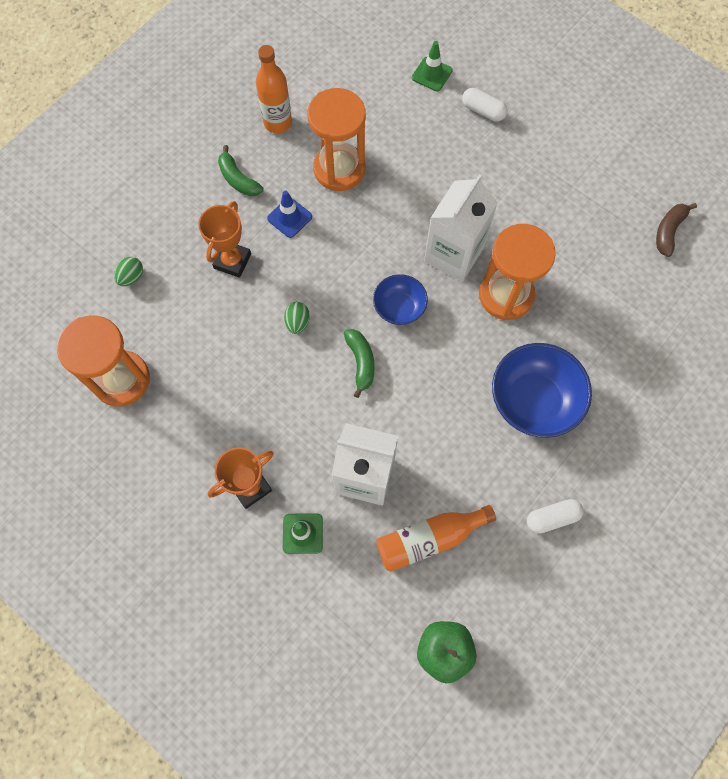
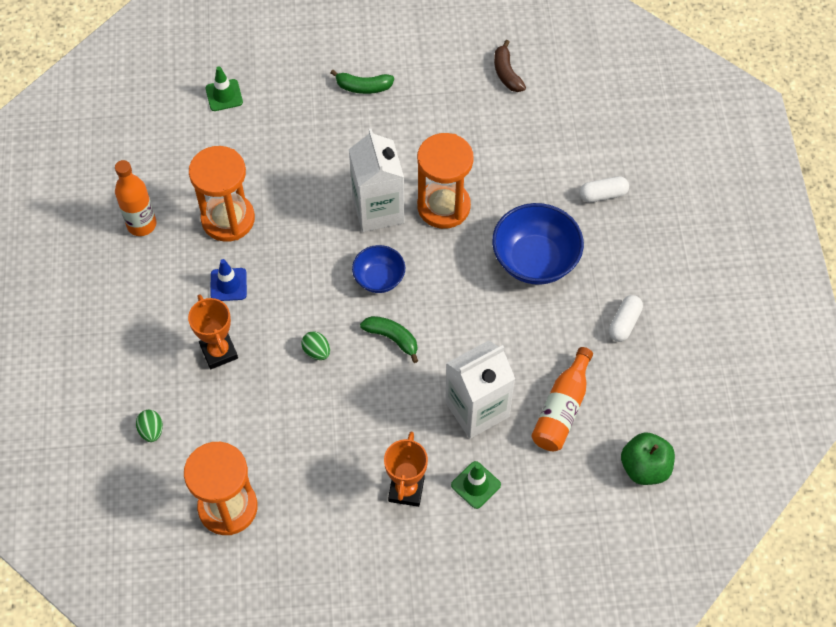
camera: 45 degrees left, 10 degrees down
(238, 179) = (156, 290): green banana -> green banana (363, 87)
(483, 111) = (291, 92): white capsule -> white capsule (603, 195)

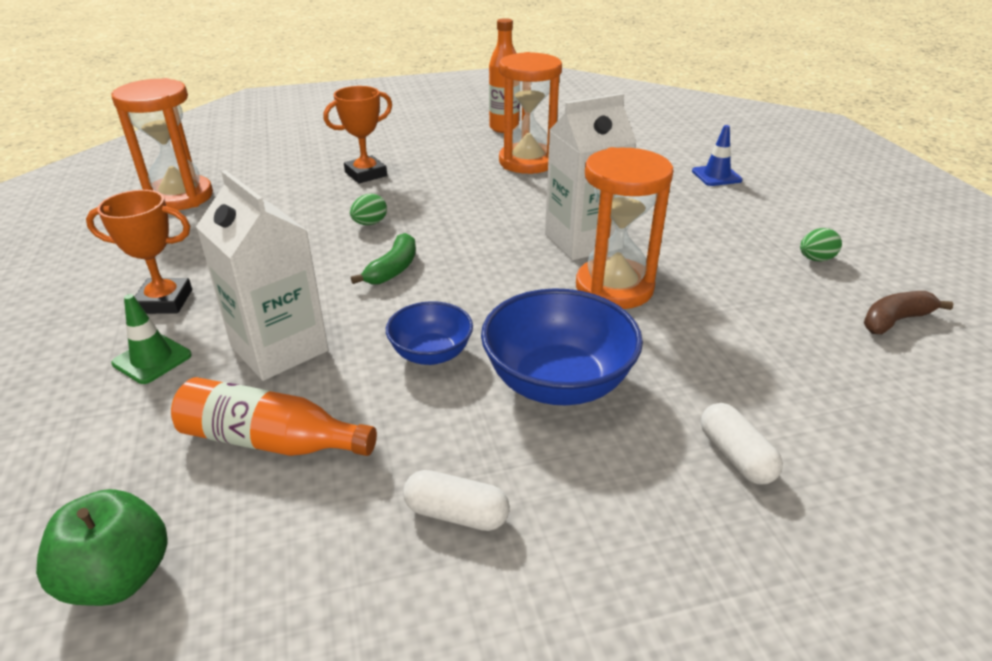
camera: 80 degrees right, 25 degrees down
(151, 431) = (277, 155): green egg -> green egg (815, 259)
(224, 95) = (679, 145): green traffic cone -> none
(228, 285) = (447, 170): blue traffic cone -> blue traffic cone (716, 176)
(363, 87) = (759, 214): green banana -> none
(379, 278) = (481, 251): blue bowl -> blue bowl (431, 354)

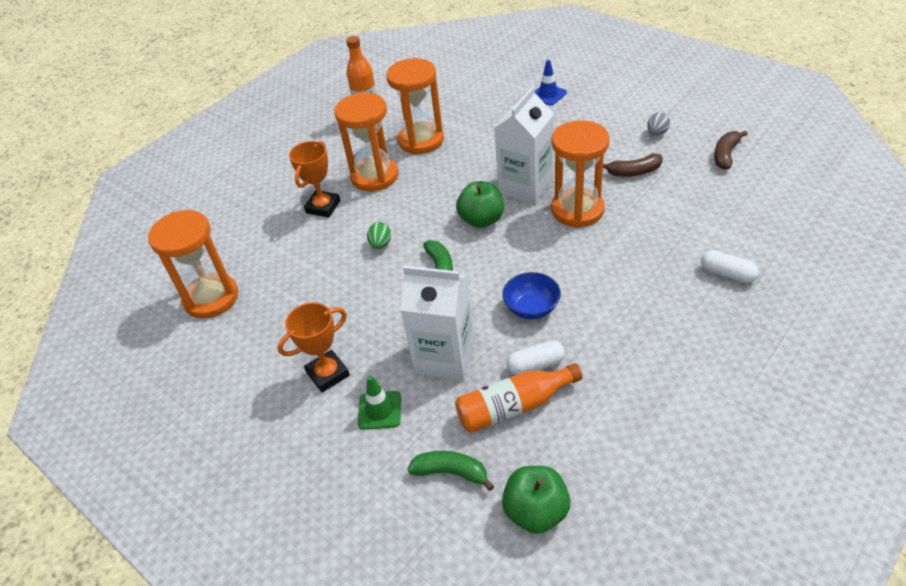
camera: 30 degrees left, 10 degrees up
(114, 464) = (451, 472): none -> green banana
(444, 171) = (374, 176): none -> orange hourglass
(456, 513) = (645, 379): white capsule -> white capsule (535, 365)
(494, 248) = (481, 220): none -> green apple
(557, 382) = (613, 285): blue bowl -> none
(735, 283) = (633, 172): none -> brown banana
(815, 259) = (657, 133): green egg -> grey egg

